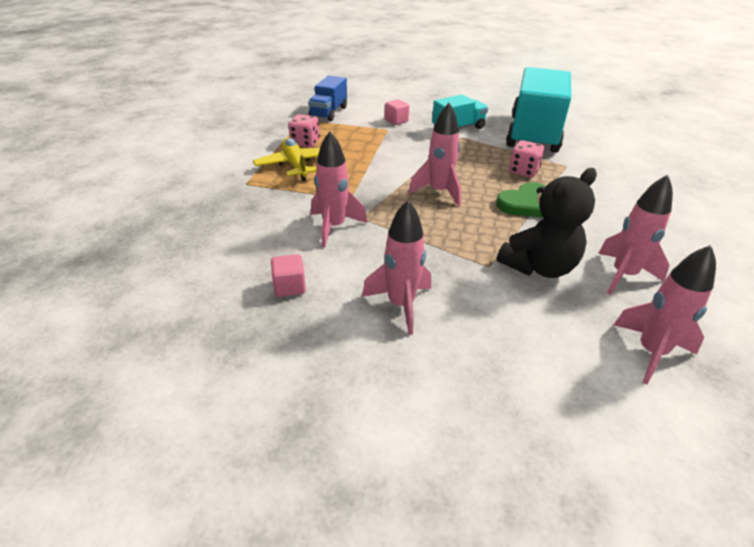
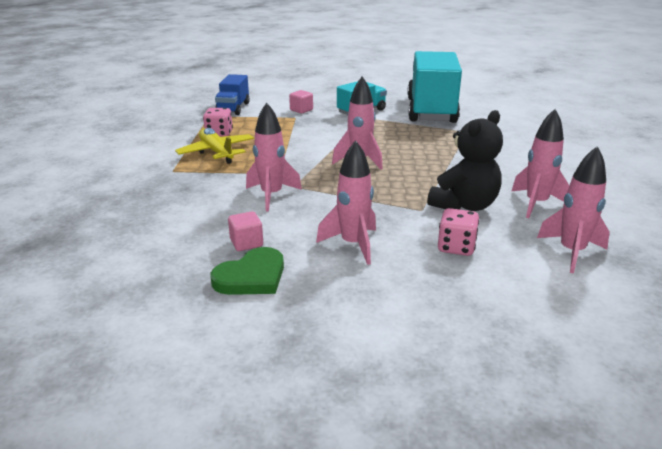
camera: 10 degrees left, 10 degrees down
(523, 171) = (430, 139): pink dice -> pink dice (456, 247)
(526, 204) = (440, 162): green heart -> green heart (251, 276)

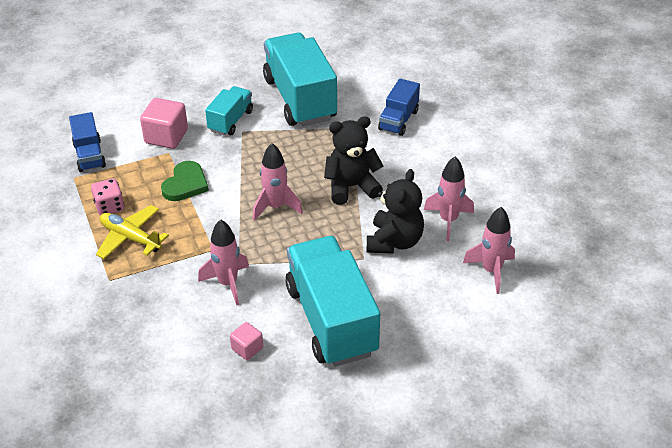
camera: 25 degrees left, 15 degrees up
(251, 276) = (276, 382): green heart -> green heart (185, 184)
(301, 110) = (166, 137): pink cube -> pink cube, size x1.77
(353, 245) = (331, 320): pink rocket -> turquoise truck
(443, 163) = (351, 187): none -> black teddy bear
(456, 247) = (409, 295): pink dice -> none
(517, 135) = (398, 120): none -> blue truck

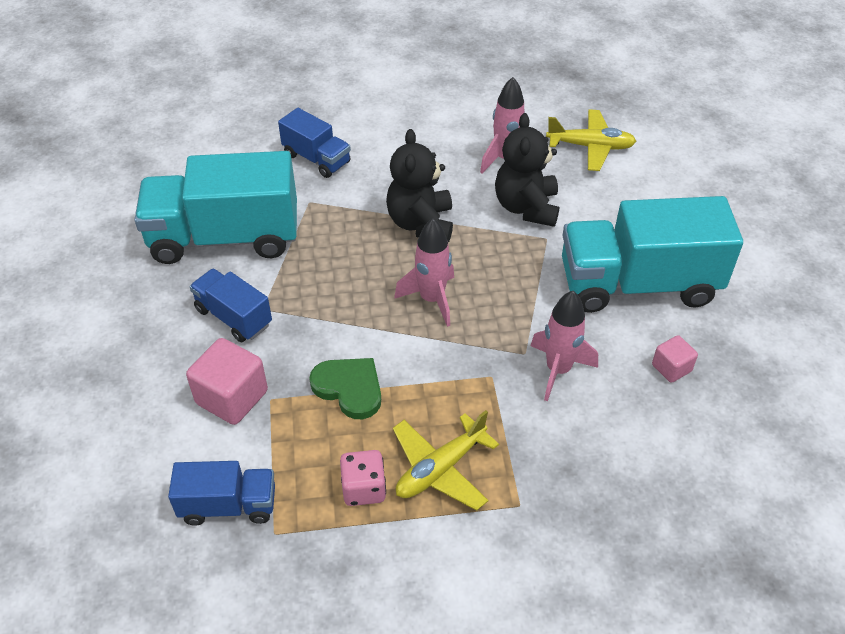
camera: 75 degrees left, 5 degrees up
(231, 121) = (234, 317): turquoise truck -> blue truck
(394, 241) = (526, 207): black teddy bear -> black teddy bear turned 120 degrees counterclockwise
(491, 271) = (590, 147): pink rocket -> yellow plane

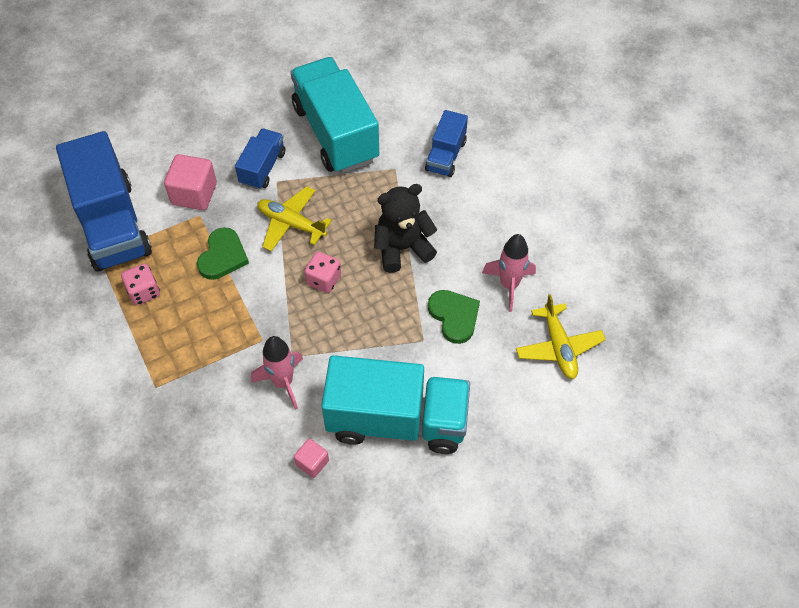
camera: 70 degrees right, 10 degrees up
(228, 505) = (112, 224): blue truck -> blue truck, size x1.95
(432, 299) = (323, 280): pink rocket -> pink dice
(440, 469) = (171, 331): yellow plane -> yellow plane (291, 223)
(526, 207) = (454, 316): black teddy bear -> green heart
(638, 284) = (397, 420): turquoise truck -> turquoise truck turned 120 degrees clockwise

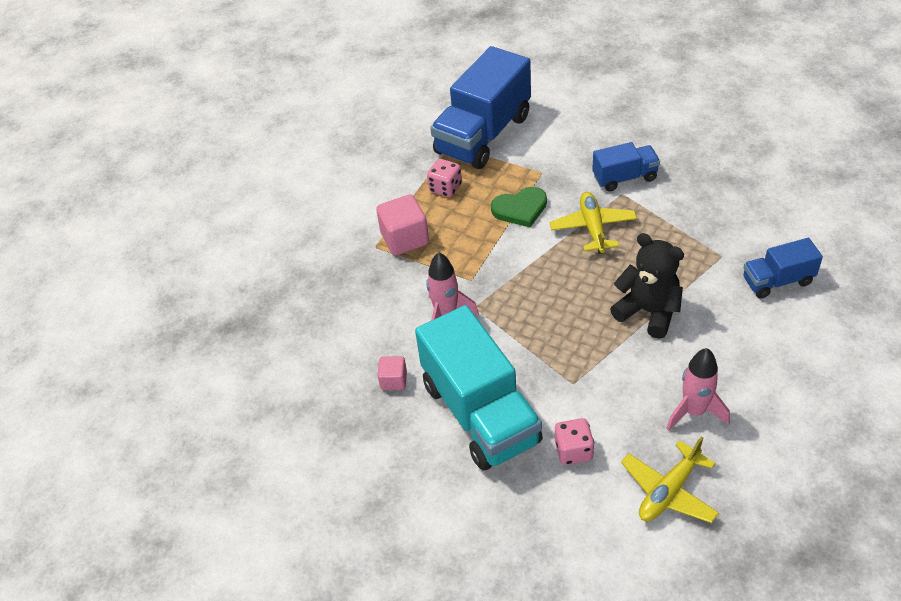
camera: 60 degrees right, 10 degrees down
(194, 194) = (557, 157): pink cube -> pink cube (405, 239)
(323, 280) = (563, 281): pink dice -> pink dice (573, 450)
(336, 133) = (711, 197): turquoise truck -> none
(454, 316) = (619, 390): green heart -> none

